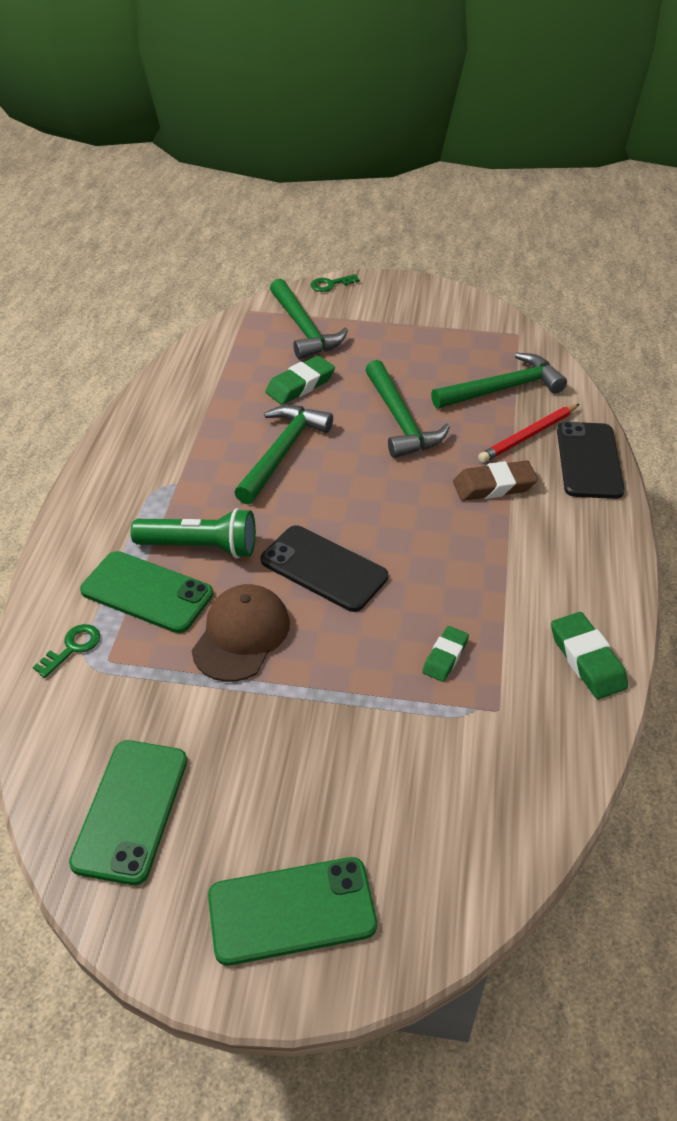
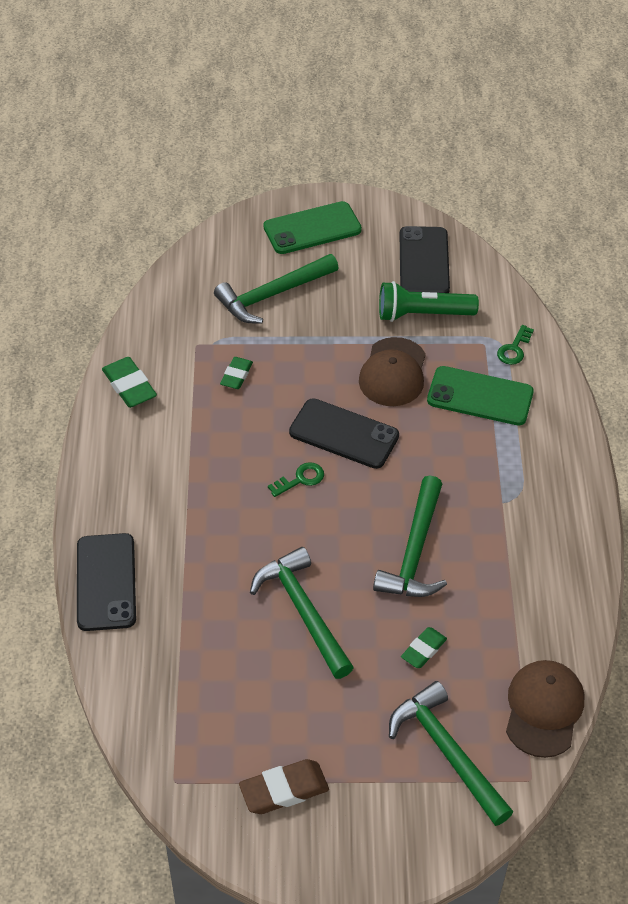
camera: 170 degrees right, 5 degrees up
(131, 810) = (423, 261): green phone -> black phone
(200, 547) = (453, 440): green flashlight -> green flashlight (423, 314)
(217, 343) = (543, 709): none -> brown cap
(300, 385) = (423, 650): green eraser -> green eraser, size x0.65
(330, 284) = (437, 857): green key -> green key (300, 479)
(494, 486) = (202, 538): brown eraser -> brown eraser (284, 790)
(502, 389) = (193, 676): green hammer -> green hammer (272, 295)
(528, 435) = (166, 608): red pencil -> none

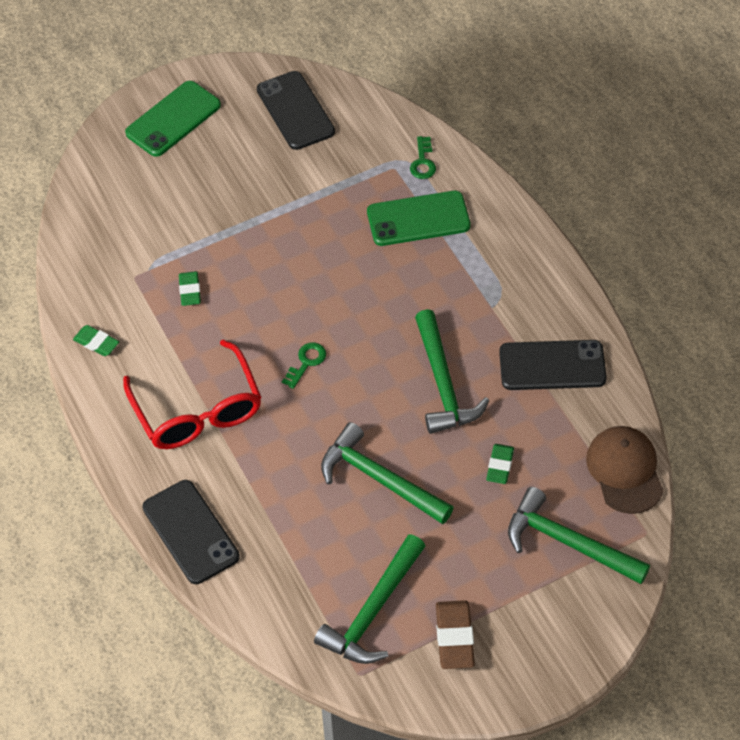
camera: 25 degrees left, 5 degrees up
(129, 386) = (96, 343): green eraser -> green eraser, size x0.65
(179, 480) = (198, 411): none -> red glasses
(272, 295) = (176, 200): green hammer -> green hammer (373, 611)
(284, 790) = (454, 637): brown eraser -> brown eraser turned 45 degrees counterclockwise
(344, 434) = (320, 304): black phone -> black phone (552, 365)
(393, 372) = (329, 228): brown cap -> none
(423, 314) = (324, 162): green flashlight -> none

